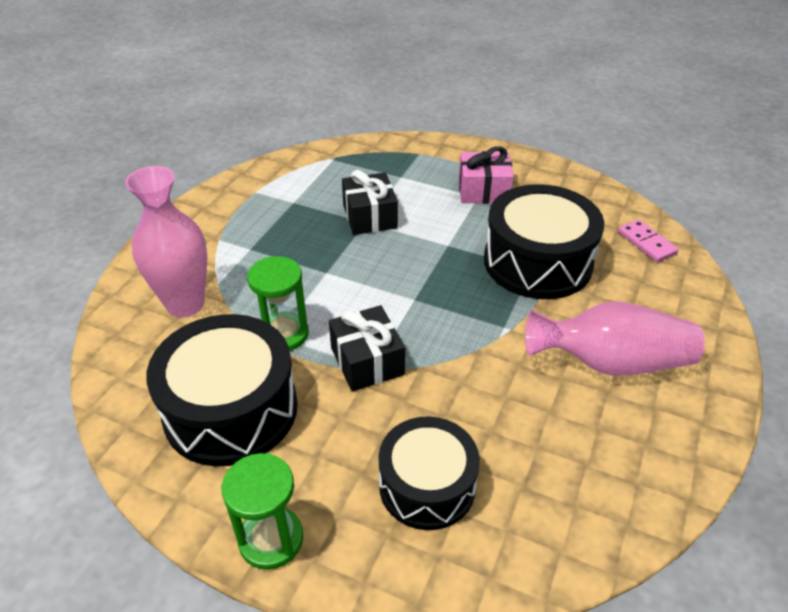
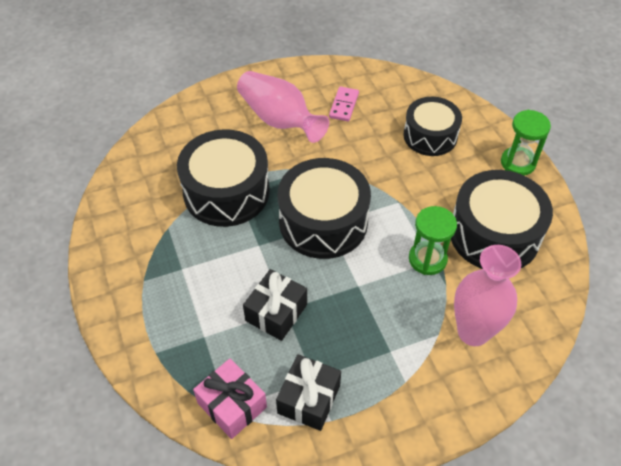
camera: 135 degrees left, 10 degrees up
(367, 361) = (396, 207): black gift -> black gift (309, 399)
(420, 298) = (323, 222): none -> black drum
(483, 191) = (171, 270): pink gift -> pink gift (232, 405)
(646, 243) = (150, 155): pink domino -> pink domino (344, 105)

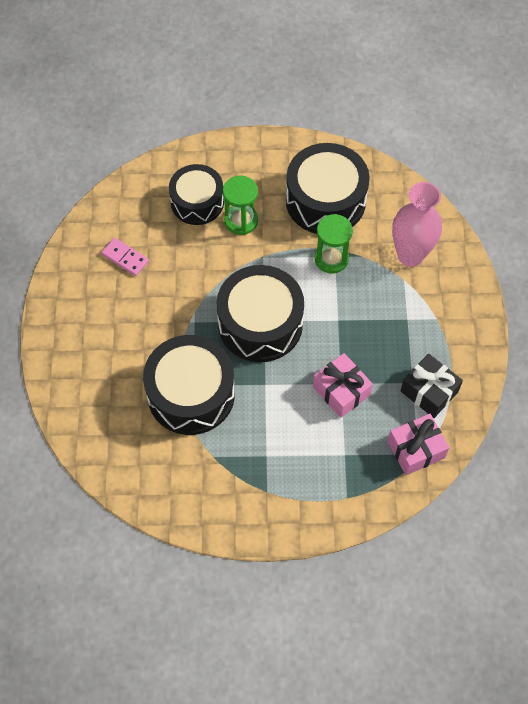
camera: 70 degrees left, 10 degrees up
(276, 312) = (341, 391): black gift -> pink gift
(279, 119) = (117, 320): pink vase -> none
(518, 163) = (258, 150): green hourglass -> green hourglass (241, 221)

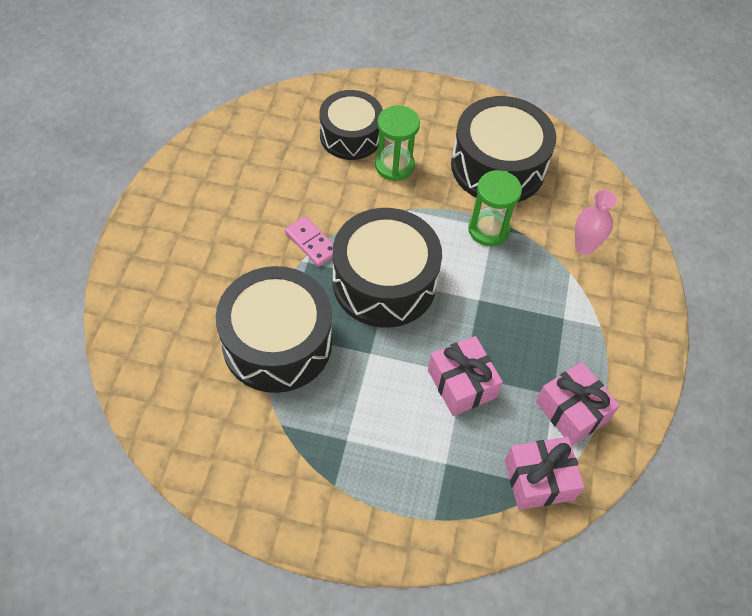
camera: 10 degrees right, 5 degrees down
(125, 258) = (250, 175): pink domino -> pink domino (311, 242)
(410, 255) = (584, 247): pink vase -> pink vase, size x0.60
(429, 391) = (572, 411): black gift -> pink gift

